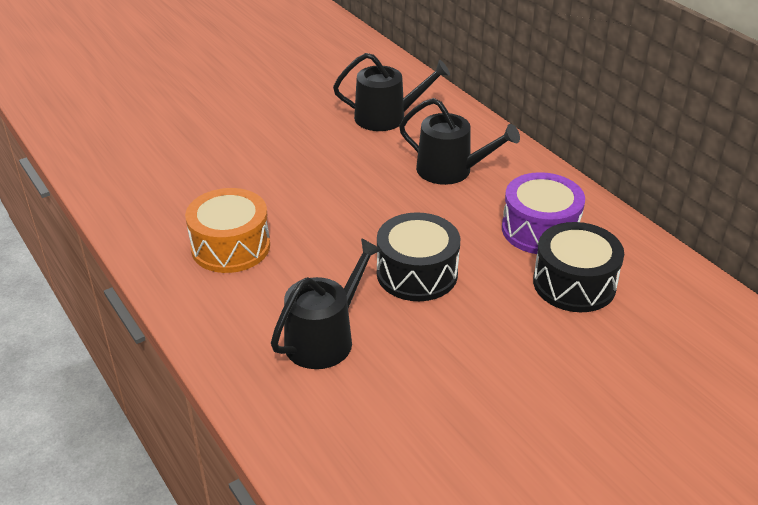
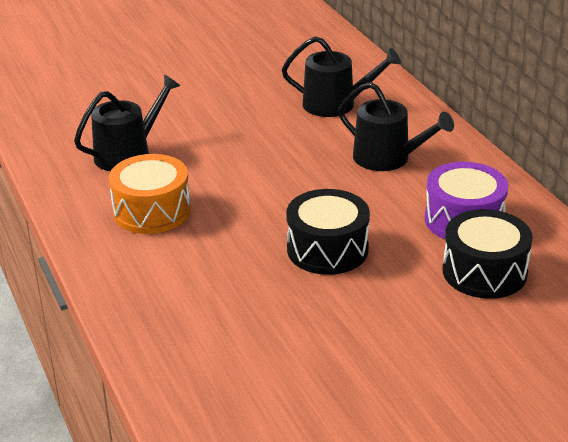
camera: 10 degrees right, 5 degrees down
(325, 338) = (222, 298): black watering can -> black watering can (128, 153)

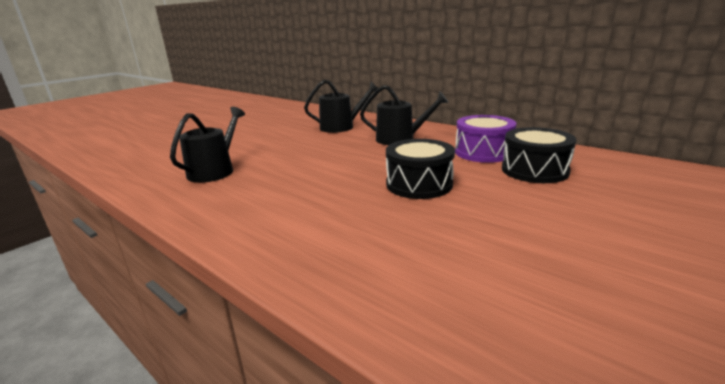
camera: 25 degrees left, 10 degrees down
(151, 211) = (259, 195): orange drum -> none

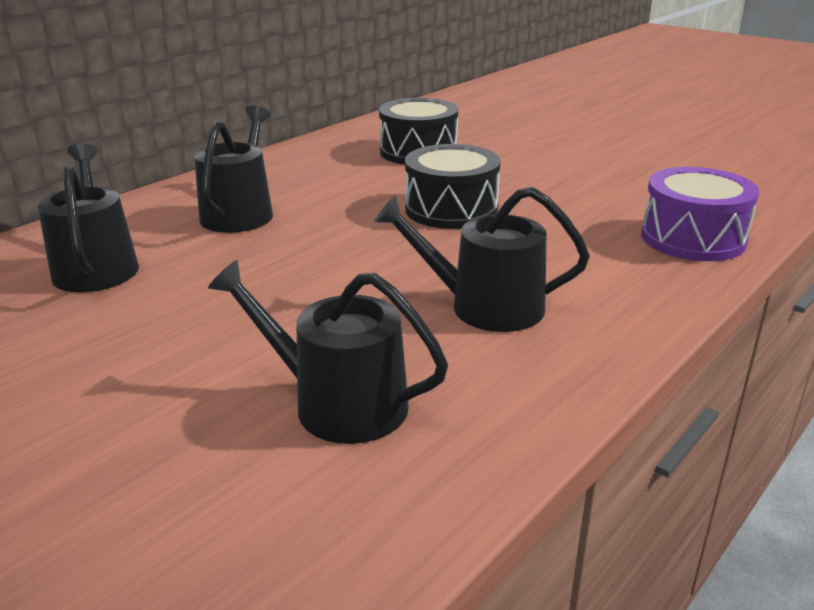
camera: 90 degrees left, 5 degrees up
(279, 195) = (484, 306): none -> black watering can
(483, 152) = (343, 167): purple drum -> purple drum (692, 238)

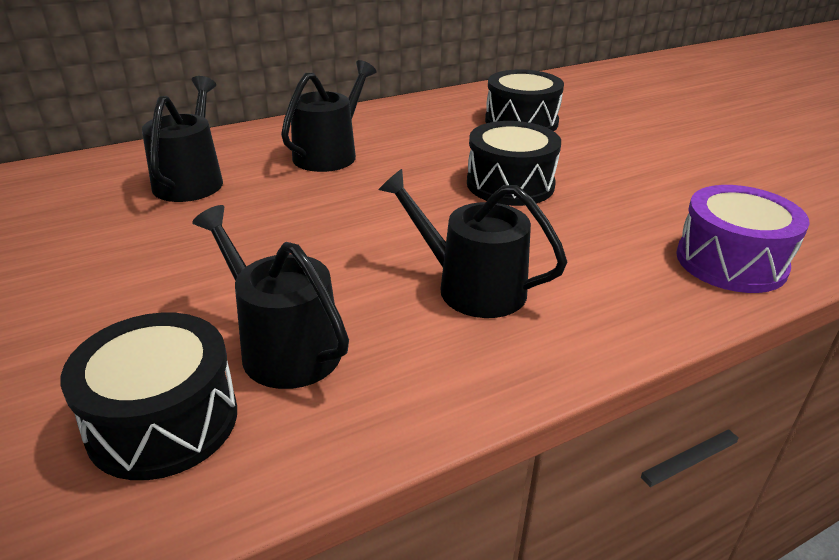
camera: 20 degrees right, 5 degrees up
(262, 506) = (163, 421): none -> black drum

